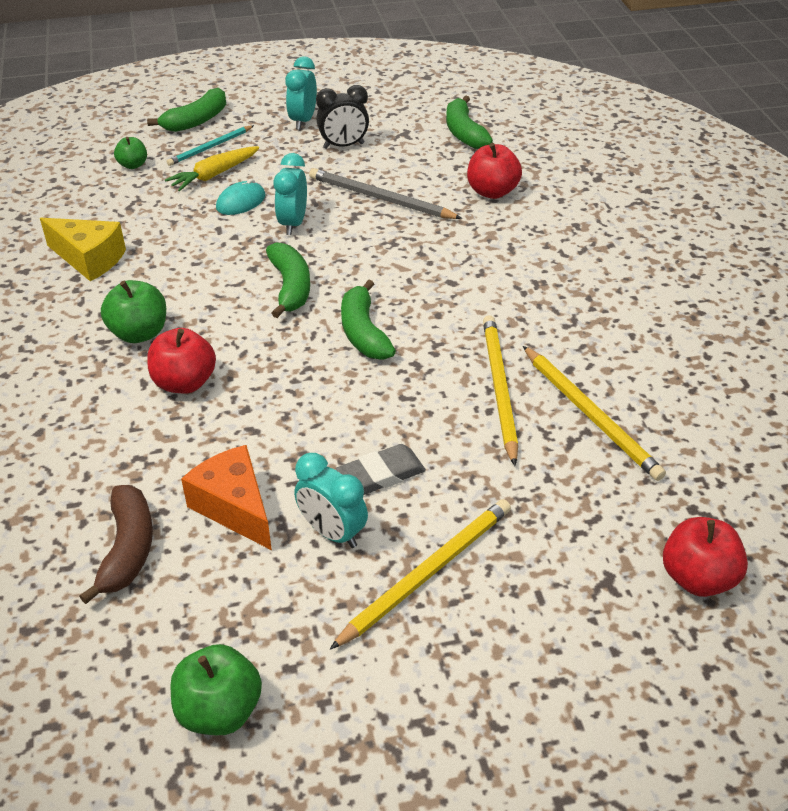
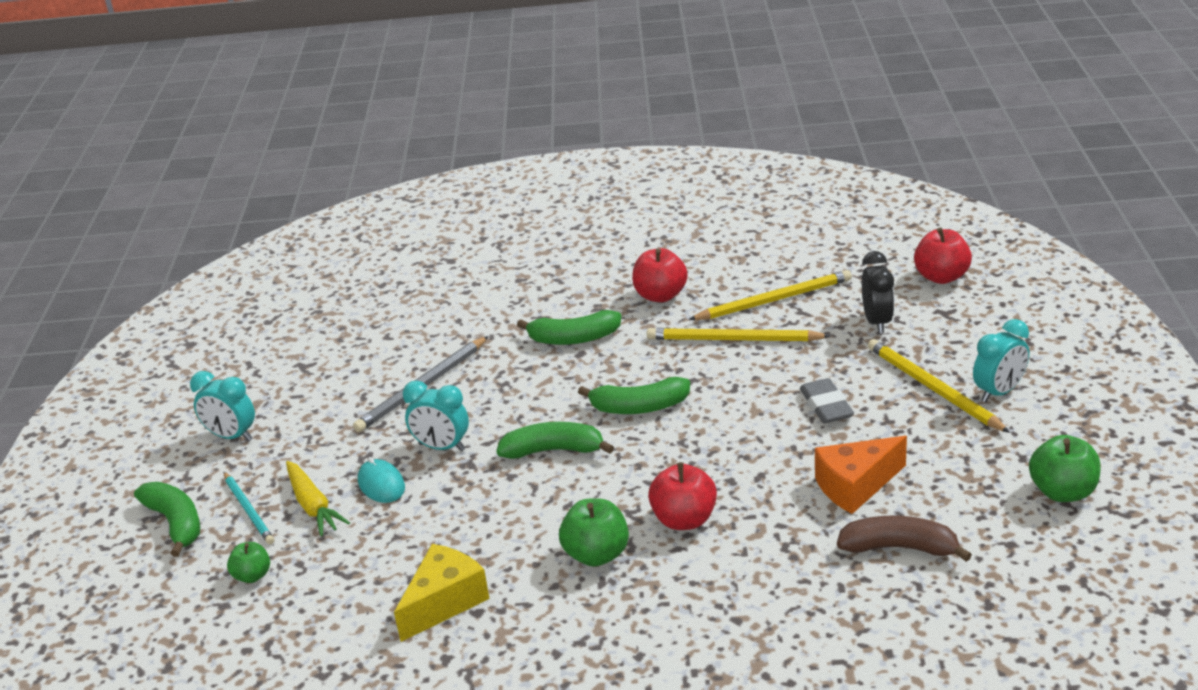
camera: 75 degrees left, 10 degrees down
(332, 532) = (888, 433): turquoise clock -> turquoise clock (999, 392)
(343, 146) = (304, 408): black clock -> black clock (877, 322)
(464, 133) = (325, 327): green banana -> green banana (574, 338)
(492, 192) = (444, 319): red apple -> red apple (660, 295)

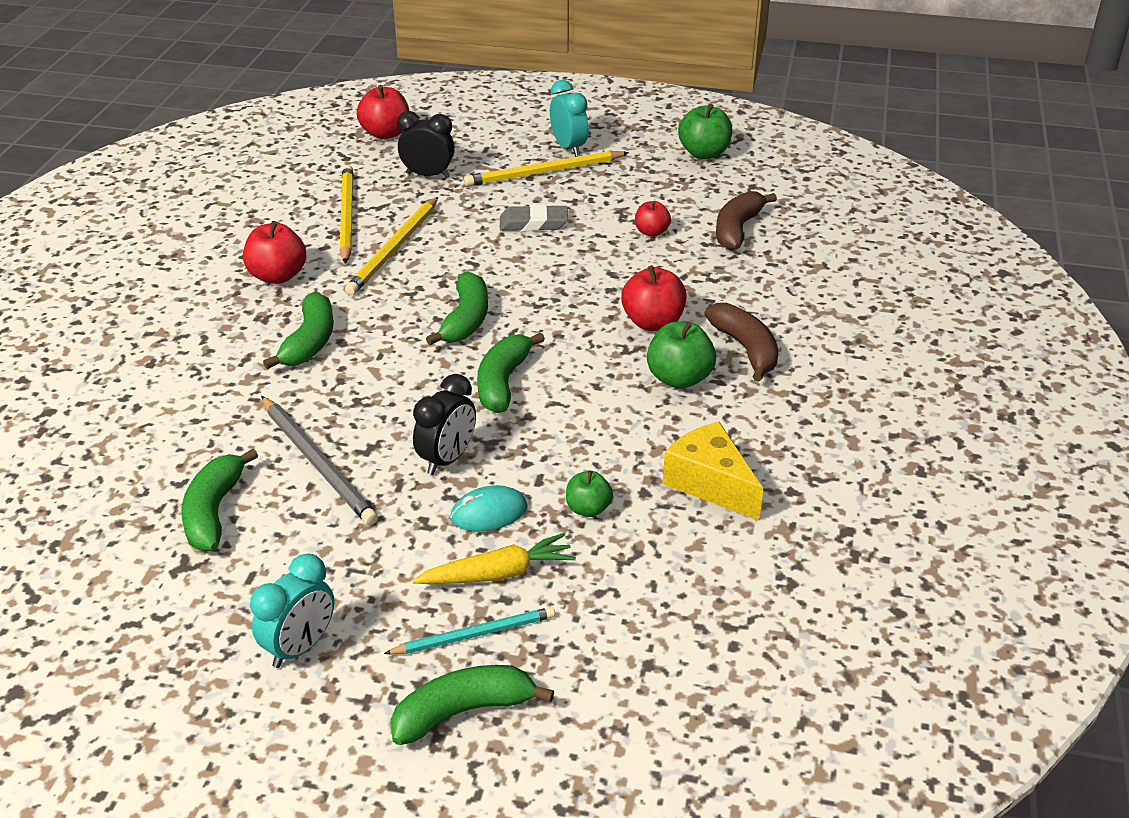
camera: 80 degrees left, 5 degrees up
(252, 576) = (605, 635): green apple -> green apple (588, 509)
(359, 360) = (214, 511): none -> green banana
(442, 447) = (447, 459): turquoise clock -> black clock
(664, 592) = (746, 349): none -> brown banana
(855, 486) = (651, 232): orange cheese -> red apple

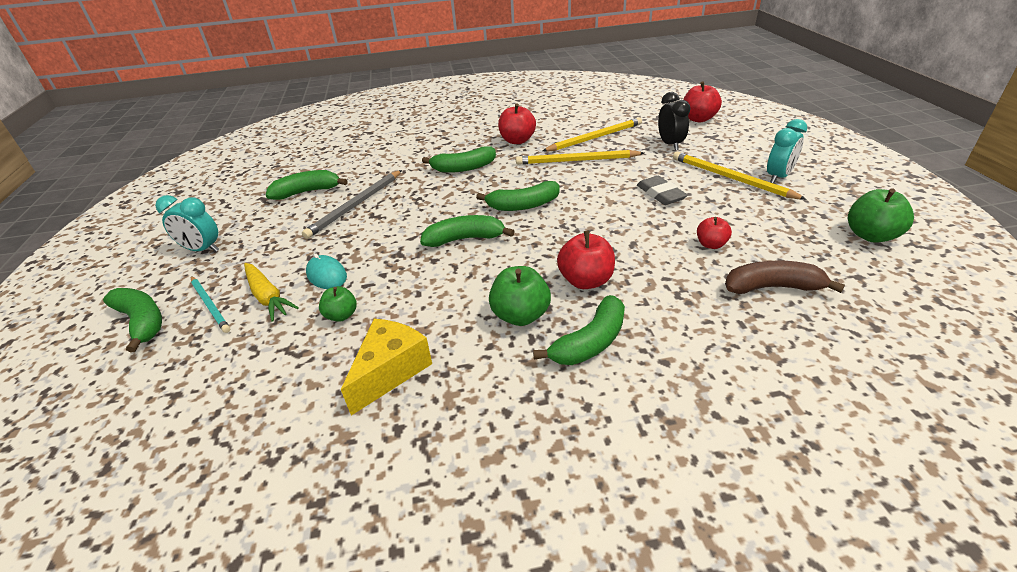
camera: 70 degrees right, 0 degrees up
(447, 459) = (375, 244): black clock -> none
(746, 349) = (590, 342): brown banana -> green banana

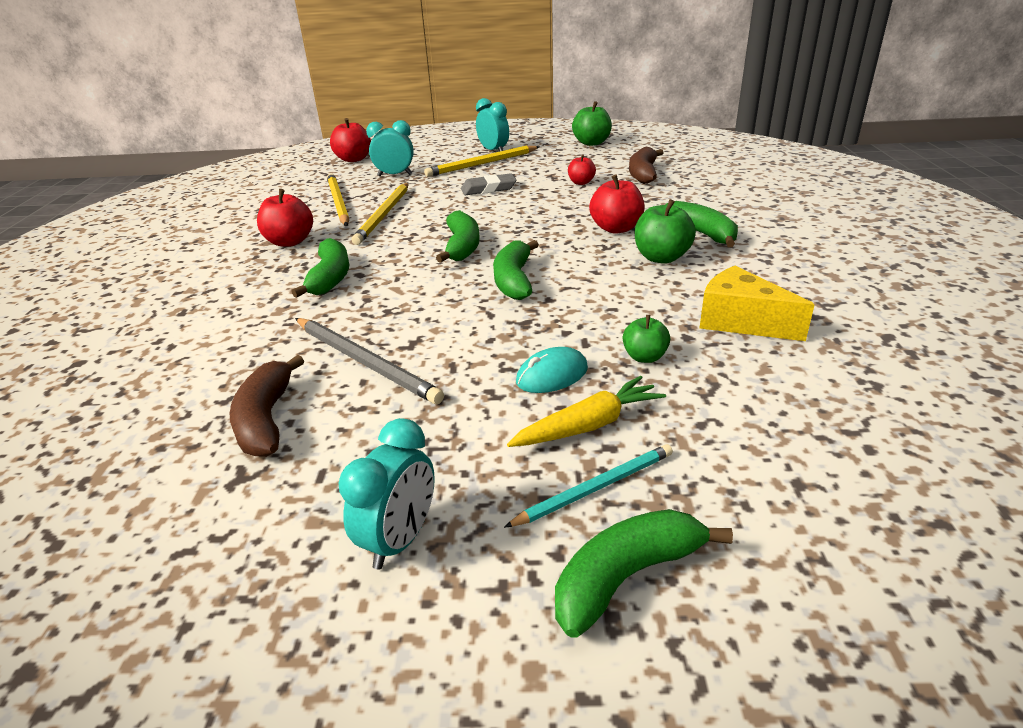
camera: 80 degrees left, 5 degrees down
(307, 192) = (266, 419): green banana -> brown banana
(670, 144) = (395, 175): black clock -> turquoise clock

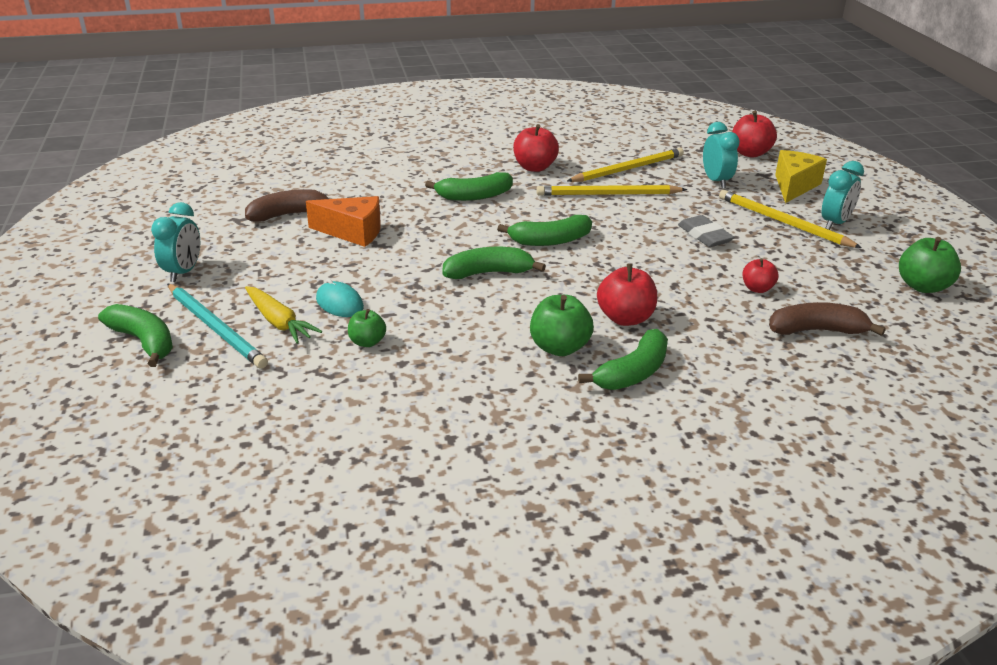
camera: 75 degrees right, 0 degrees up
(365, 362) = (353, 232): grey pencil -> orange cheese
(400, 539) = (183, 272): turquoise clock -> turquoise clock turned 90 degrees counterclockwise
(595, 488) = (216, 328): turquoise pencil -> turquoise pencil, size x1.53
(740, 321) = (432, 392): yellow cheese -> yellow cheese (794, 186)

